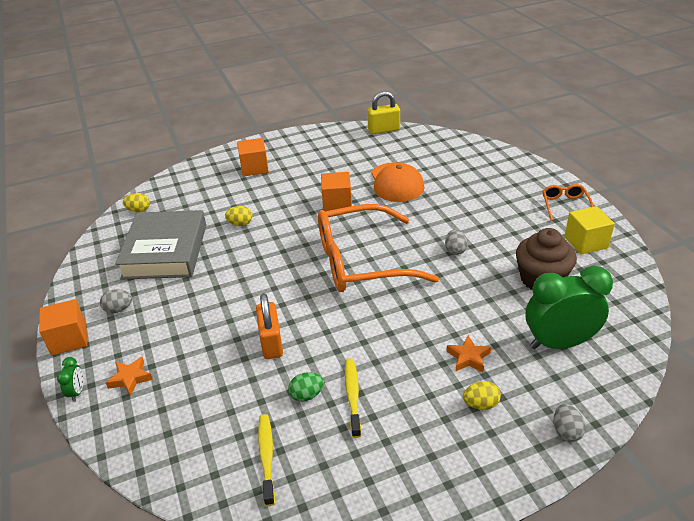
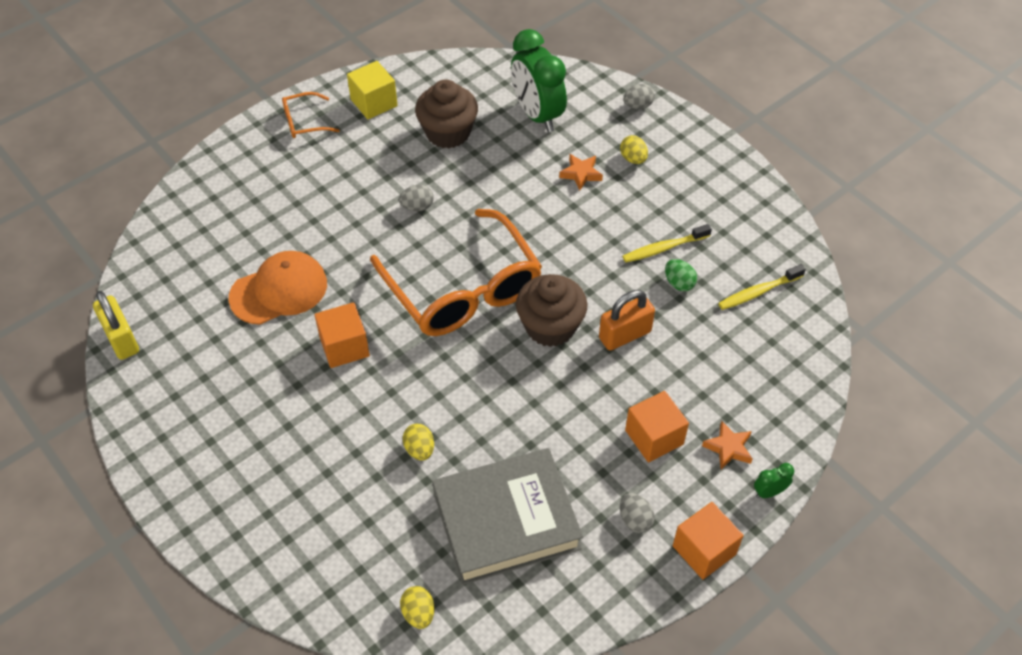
camera: 110 degrees left, 15 degrees up
(254, 168) = (264, 488): orange cube -> orange cube (654, 437)
(303, 301) = (550, 326): none -> brown cupcake

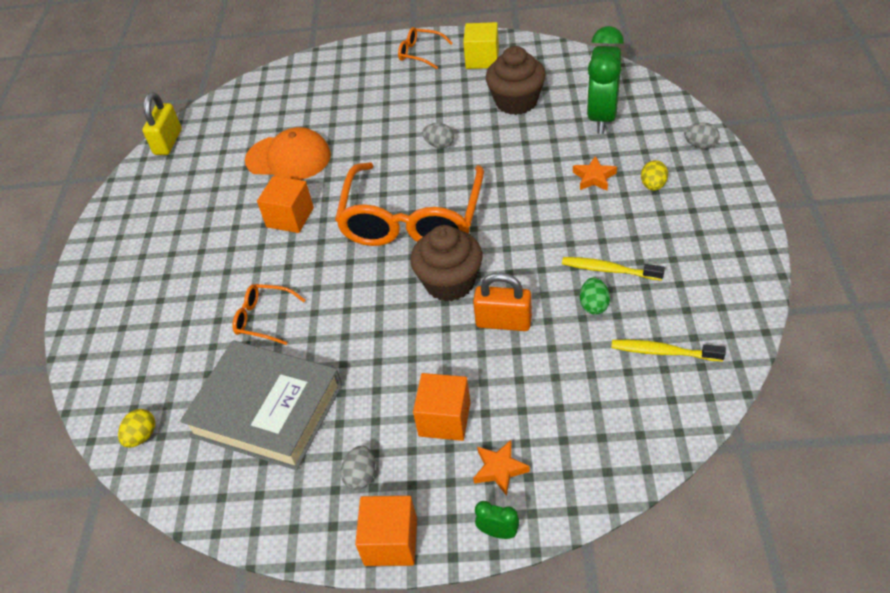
camera: 45 degrees right, 5 degrees down
(419, 449) = (264, 318): yellow egg -> orange glasses

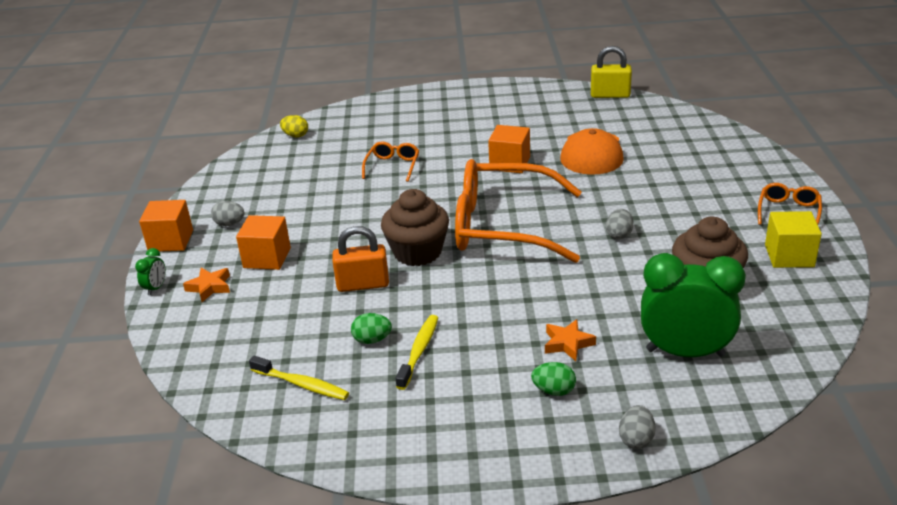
camera: 85 degrees right, 15 degrees down
(267, 410) = (302, 179): grey book -> none
(503, 322) = (363, 284): orange padlock -> orange padlock turned 75 degrees clockwise
(653, 185) = (554, 391): yellow egg -> green egg
(663, 352) = (302, 384): yellow toothbrush -> yellow toothbrush turned 105 degrees clockwise

